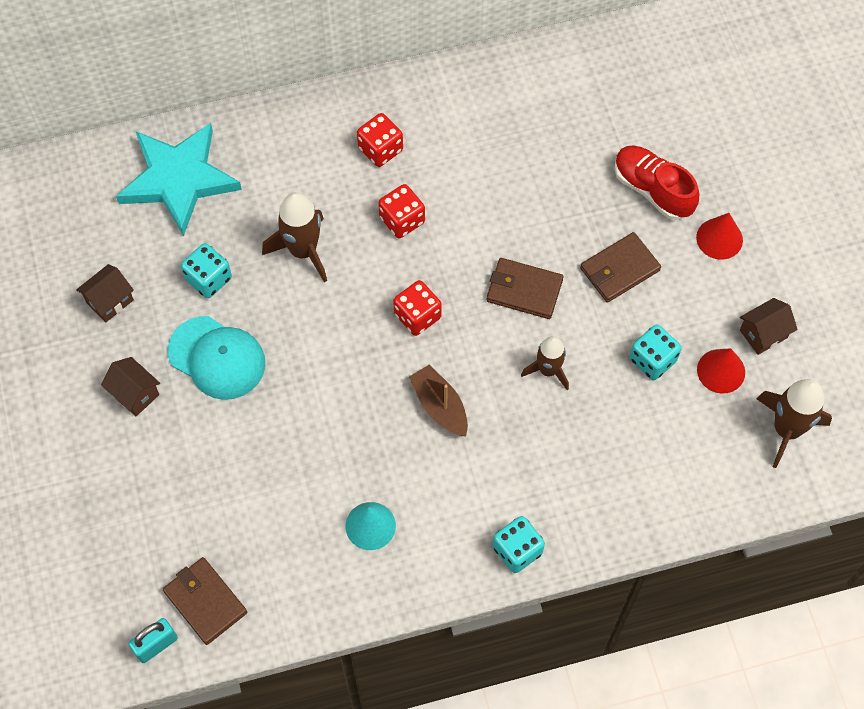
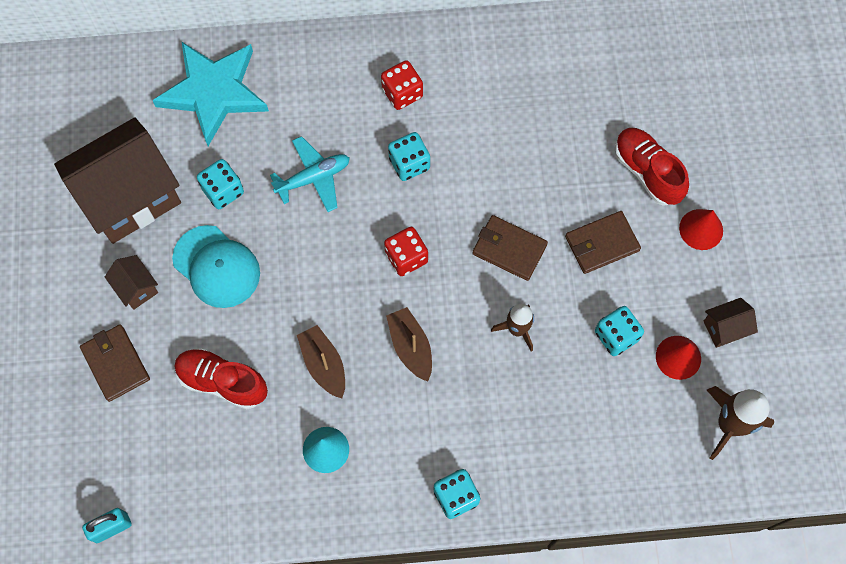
camera: 10 degrees right, 5 degrees up
(109, 301) = (130, 197): brown house -> brown house, size x2.36
(205, 602) = (163, 495): brown wallet -> brown wallet (116, 363)
(246, 475) = (222, 382): none -> red shoe
(303, 250) = (313, 178): brown rocket -> turquoise plane
(351, 439) = (324, 364): none -> brown boat
(402, 220) = (409, 164): red dice -> turquoise dice

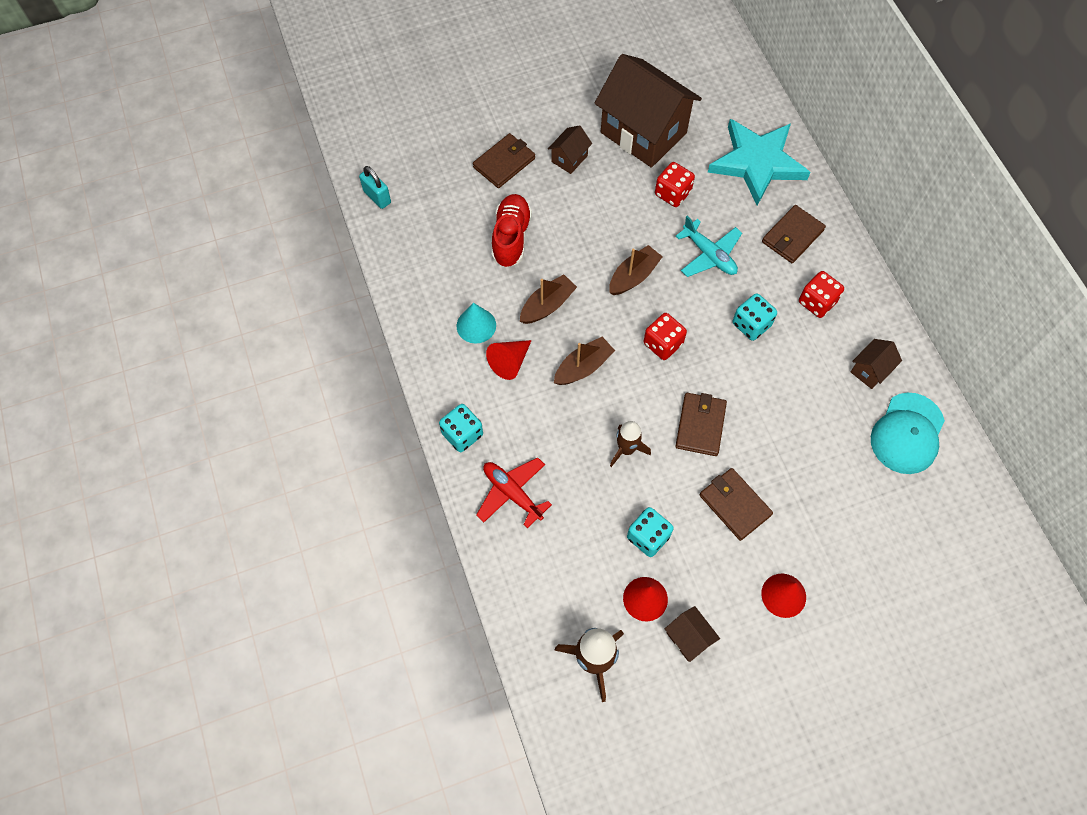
camera: 75 degrees right, 5 degrees down
(216, 267) = (605, 207): turquoise cap -> turquoise cap (907, 433)
(223, 191) = (672, 193): turquoise dice -> red dice
(315, 263) = (633, 276): none -> brown boat
(317, 89) = (792, 236): none -> brown wallet
(382, 423) = (510, 362): none -> red cone
(492, 72) = (870, 370): none -> brown house
(537, 459) = (512, 493): none -> red plane
(647, 172) = (824, 531): red shoe -> none

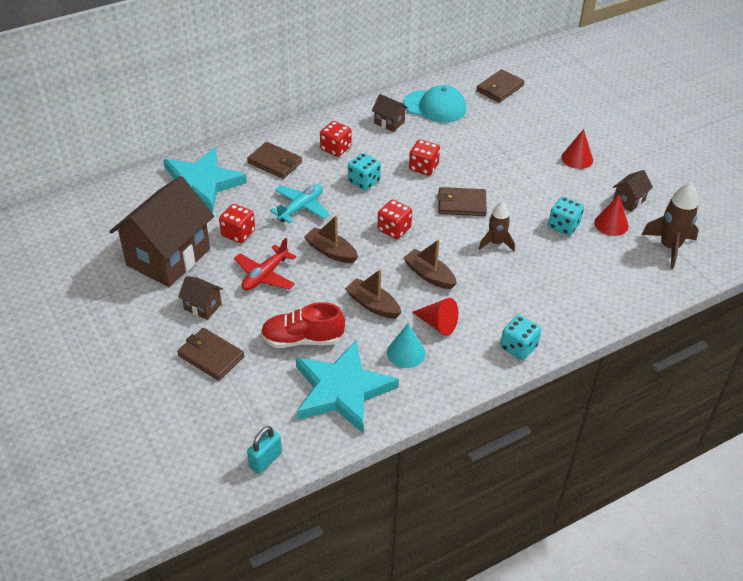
camera: 100 degrees left, 20 degrees down
(441, 263) = (342, 390): none -> turquoise star
(512, 493) = (560, 307): red plane -> red plane (265, 275)
(734, 505) = (520, 183): brown wallet -> brown wallet (500, 88)
(775, 395) = (423, 167): none -> red dice

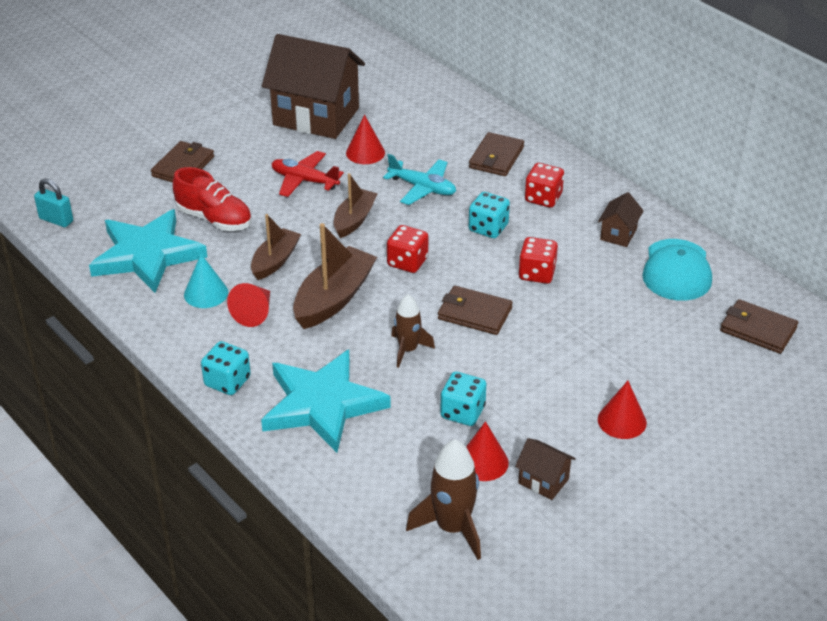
camera: 80 degrees right, 5 degrees down
(200, 184) = (437, 114): turquoise star -> turquoise star (322, 404)
(203, 307) = (249, 150): brown house -> none
(238, 233) = (365, 152): red dice -> red cone
(302, 339) = (214, 219): red shoe -> red shoe turned 135 degrees clockwise
(429, 275) = (334, 298): brown boat -> brown boat, size x1.55
(461, 204) = (474, 313): brown wallet -> brown wallet turned 60 degrees counterclockwise

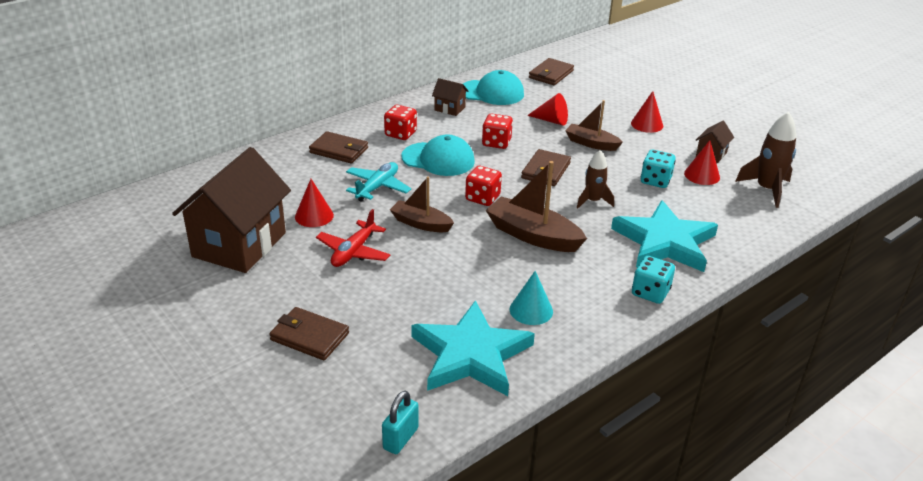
camera: 90 degrees left, 5 degrees down
(214, 219) = (411, 309): red shoe -> none
(254, 313) = (557, 279): red cone -> red cone (551, 120)
(275, 261) = (481, 268): brown boat -> brown boat (591, 143)
(488, 228) = (438, 159): turquoise dice -> turquoise cap

